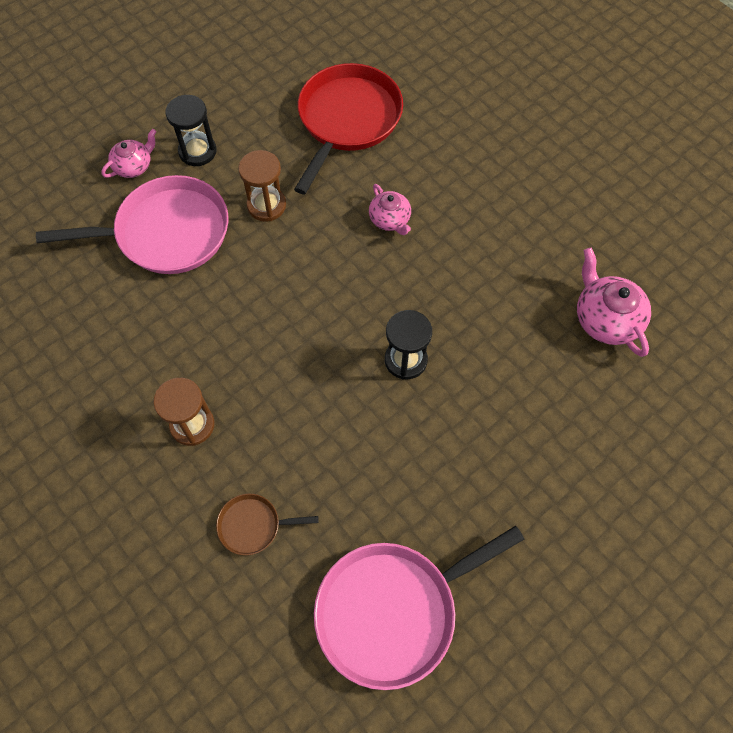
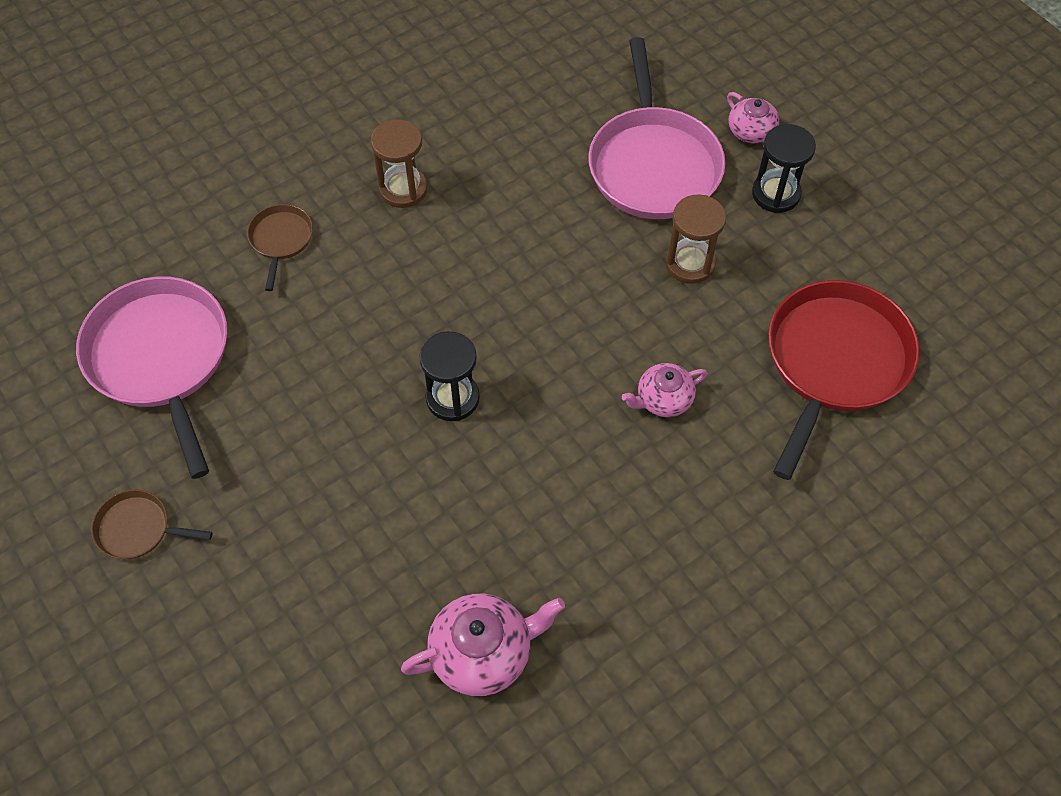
camera: 95 degrees right, 5 degrees down
(347, 120) = (834, 361): red pan -> red pan turned 90 degrees counterclockwise
(561, 590) = (137, 529): none -> brown pan

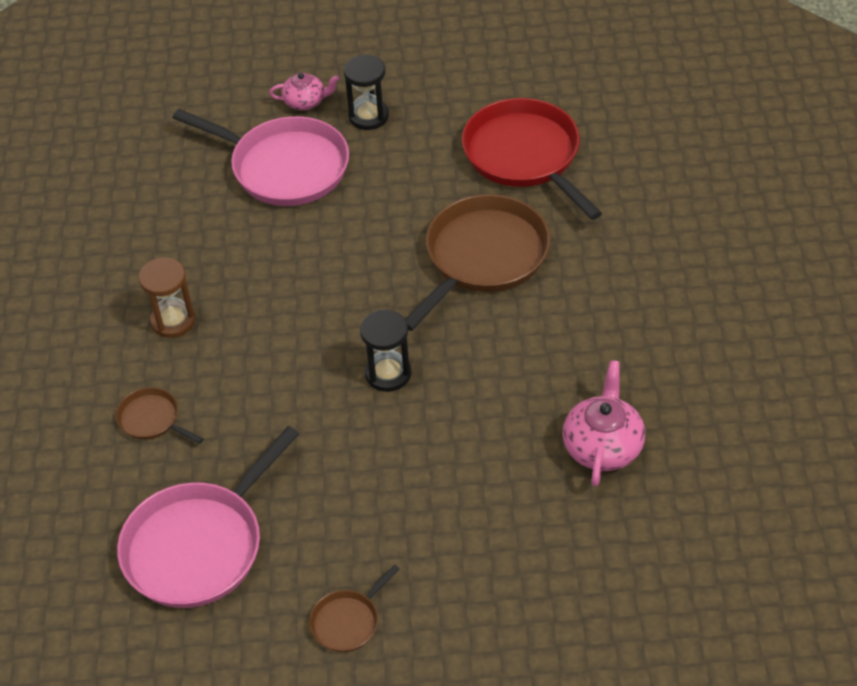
camera: 55 degrees left, 10 degrees down
(160, 358) = (198, 546): pink pan -> pink pan turned 60 degrees counterclockwise
(663, 399) = (483, 257): pink teapot -> brown pan
(690, 263) = (386, 189): brown hourglass -> none

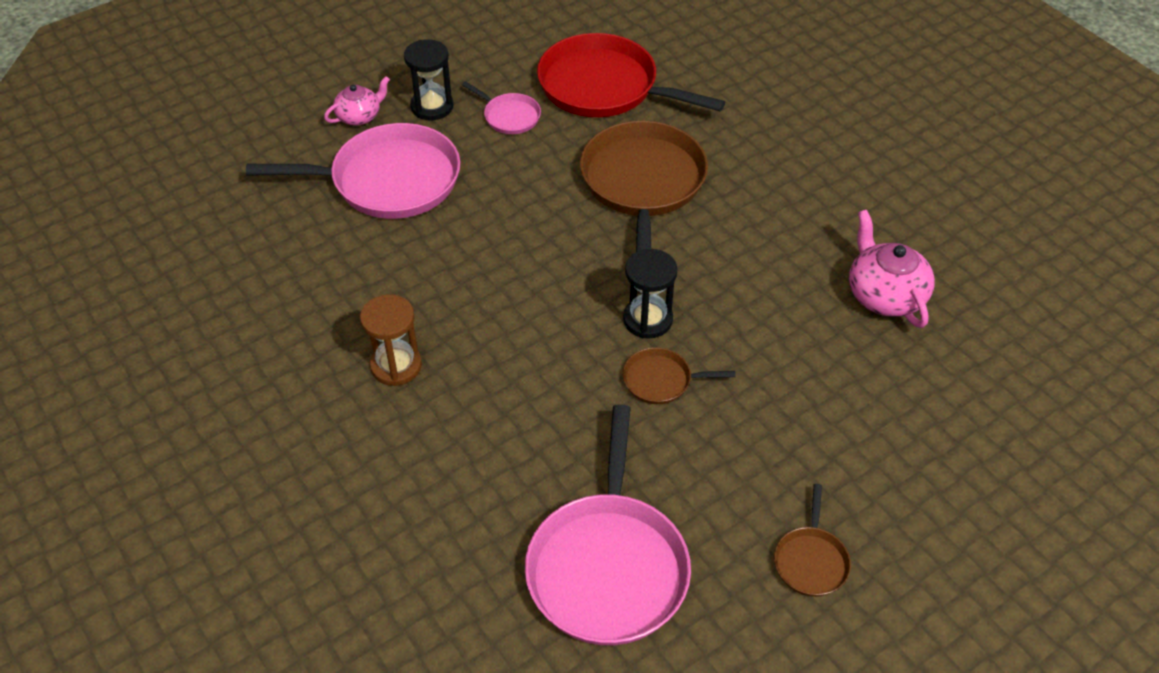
camera: 35 degrees left, 0 degrees up
(151, 419) = (454, 469): brown pan -> brown pan (661, 380)
(423, 151) = (509, 116): none -> pink pan

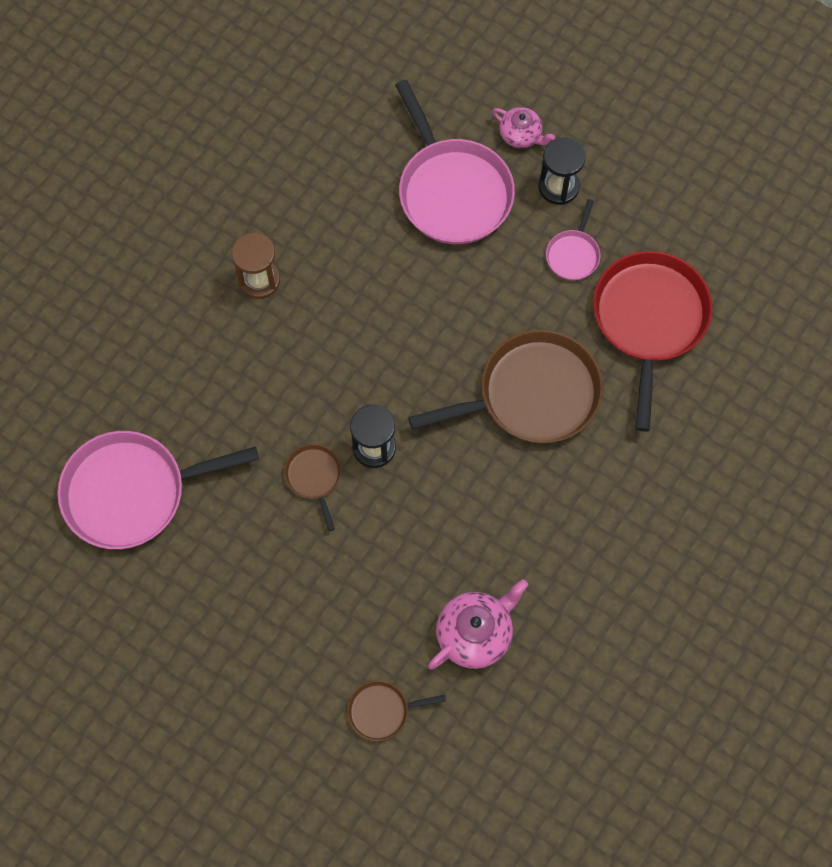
camera: 70 degrees right, 20 degrees up
(811, 561) = (181, 633): brown pan -> brown pan (382, 711)

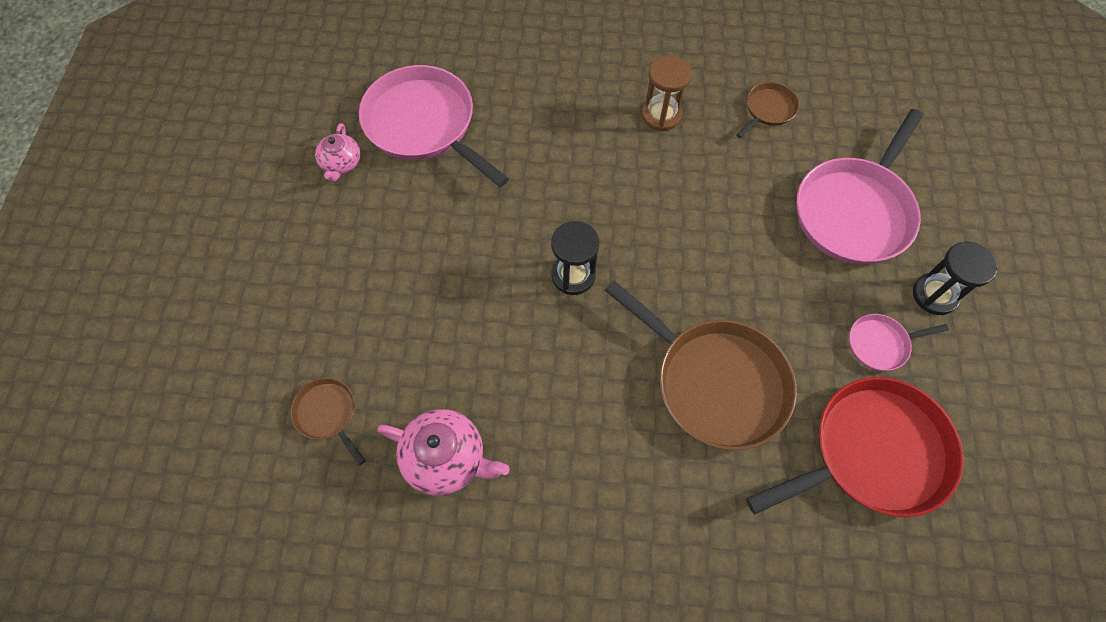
camera: 60 degrees right, 5 degrees down
(314, 477) = (516, 243): brown pan -> brown pan (768, 109)
(521, 135) = (955, 237): pink teapot -> pink teapot (341, 163)

